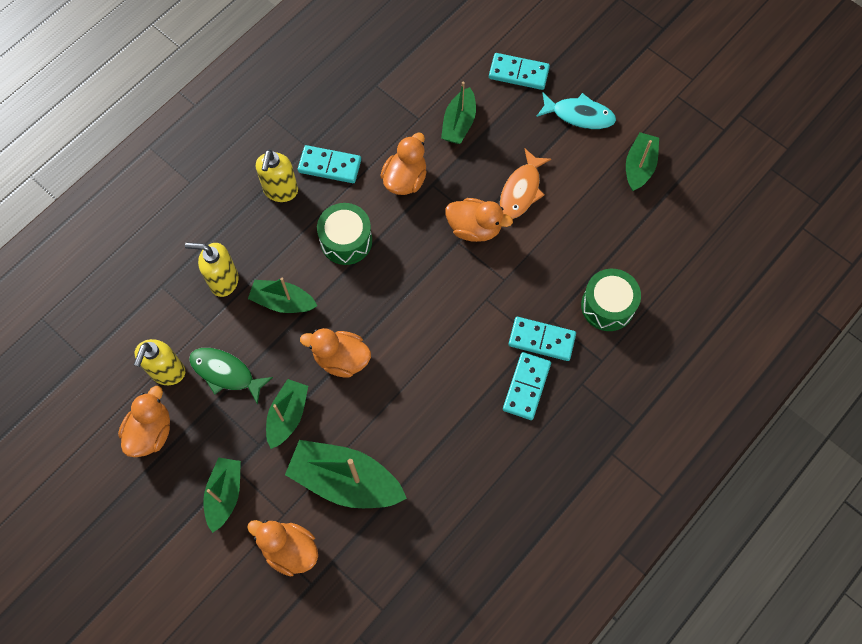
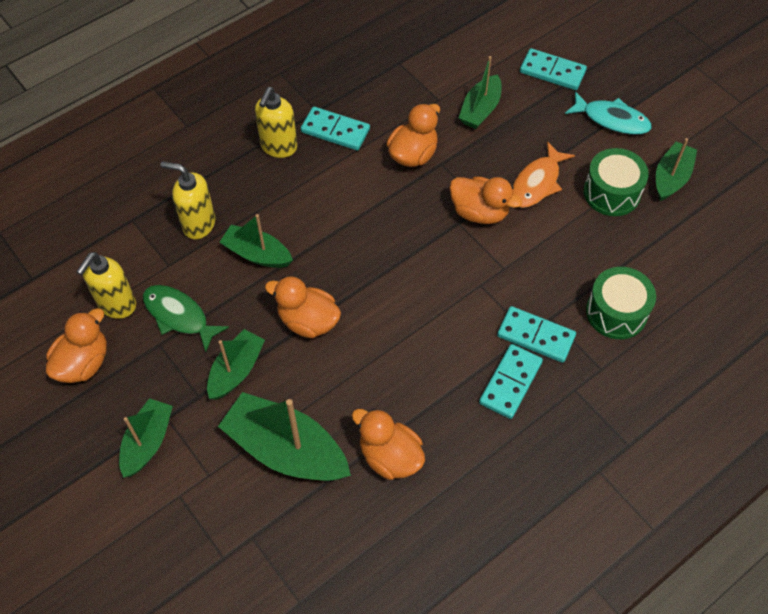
camera: 10 degrees right, 10 degrees down
(289, 549) = (206, 514): orange duck -> orange duck (390, 456)
(346, 240) = (338, 204): green drum -> green drum (611, 192)

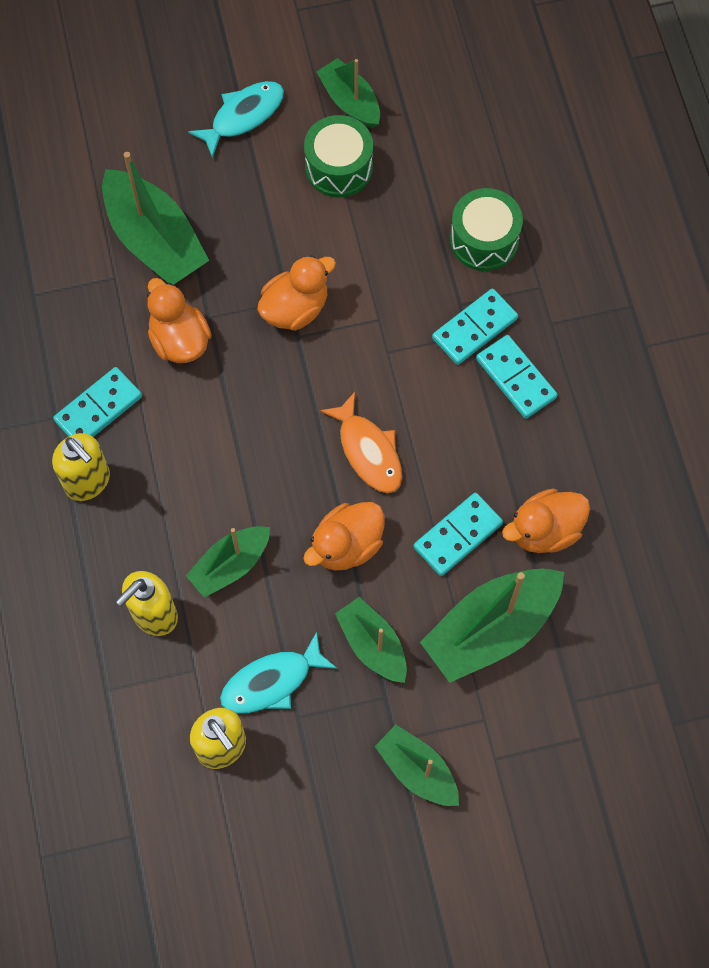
camera: 65 degrees left, 10 degrees up
(83, 363) = (283, 809): orange duck -> none
(179, 316) = (272, 681): green fish -> turquoise fish
(480, 109) = (155, 240): green boat -> green boat, size x1.64
(537, 183) = (287, 232): orange fish -> orange fish (368, 451)
(552, 71) = (142, 140): turquoise domino -> turquoise domino (457, 535)

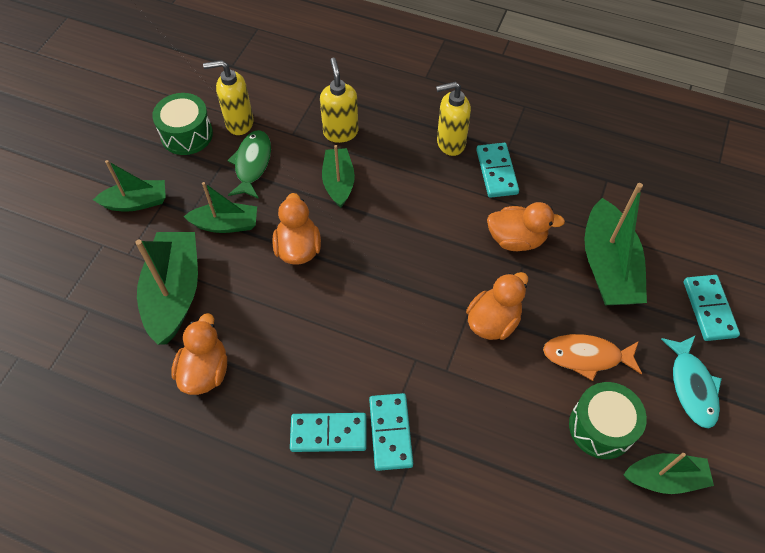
camera: 125 degrees right, 10 degrees down
(155, 240) = (608, 267): green boat -> green boat turned 90 degrees counterclockwise
(272, 681) = (252, 164): turquoise fish -> green fish
(295, 308) = (493, 321): orange duck -> orange duck turned 135 degrees counterclockwise
(368, 451) = (351, 300): orange fish -> orange fish (586, 356)
(457, 535) = (249, 315): turquoise domino -> turquoise domino (709, 309)
(484, 240) = (462, 495): green drum -> green drum (187, 134)

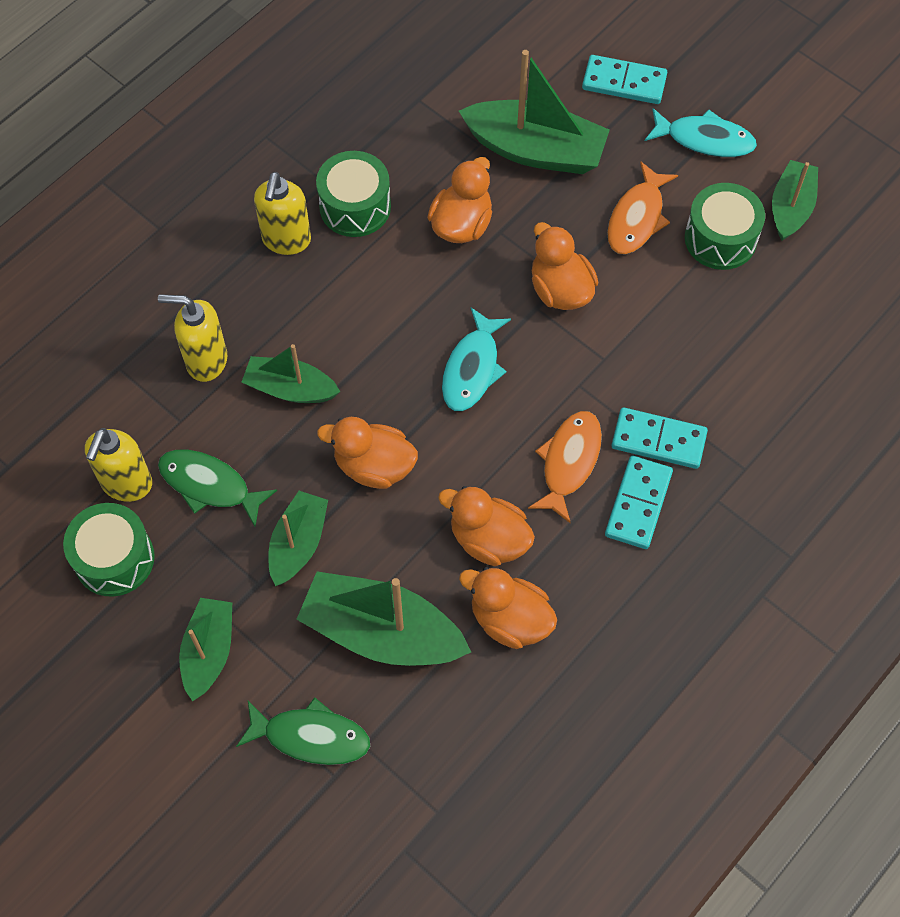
camera: 70 degrees left, 5 degrees up
(90, 276) = (310, 736): none -> green fish
(265, 337) = (488, 539): none -> orange duck
(346, 372) = (569, 462): none -> orange fish
(399, 283) = (472, 368): none -> turquoise fish
(497, 172) = (355, 206): turquoise domino -> green drum

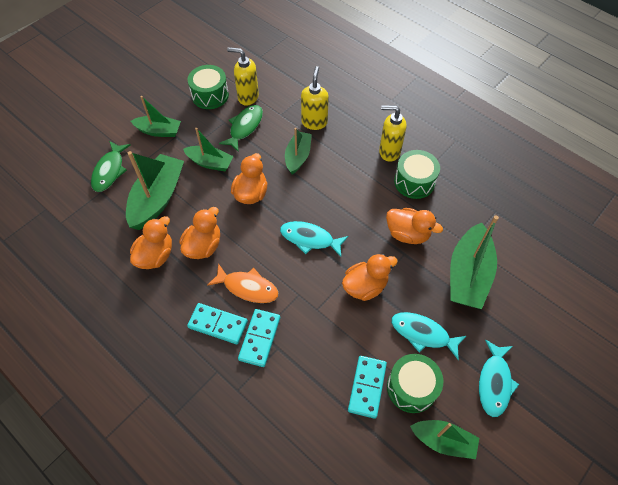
camera: 90 degrees right, 5 degrees down
(624, 82) = (534, 331): turquoise domino -> turquoise domino (367, 387)
(637, 218) = (423, 334): orange fish -> turquoise fish

